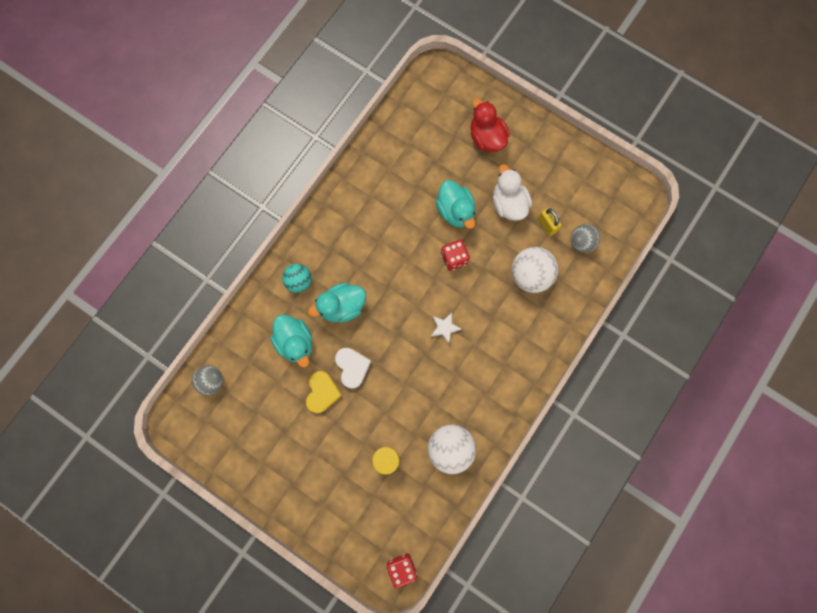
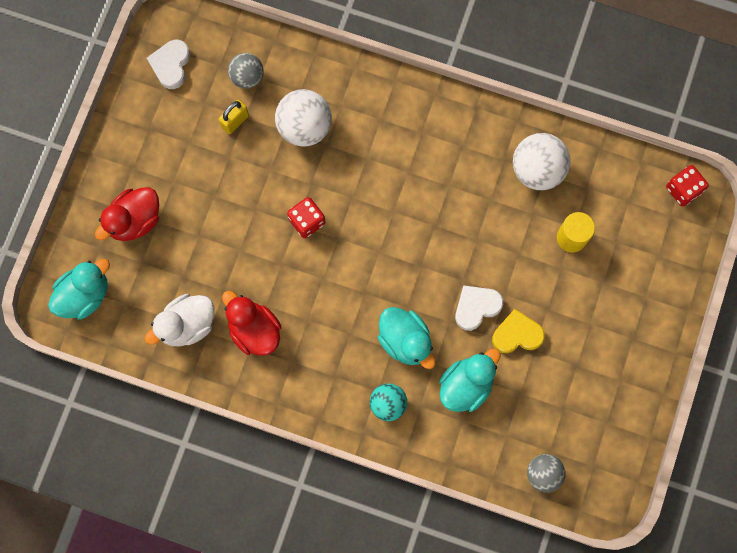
camera: 105 degrees left, 0 degrees up
(381, 201) = (254, 330): none -> red duck
(445, 328) = (397, 211): white star -> none
(455, 211) = (244, 235): turquoise duck -> turquoise duck (84, 295)
(508, 203) = (218, 173): white duck -> white duck (187, 325)
(603, 189) = (171, 65): none -> white heart

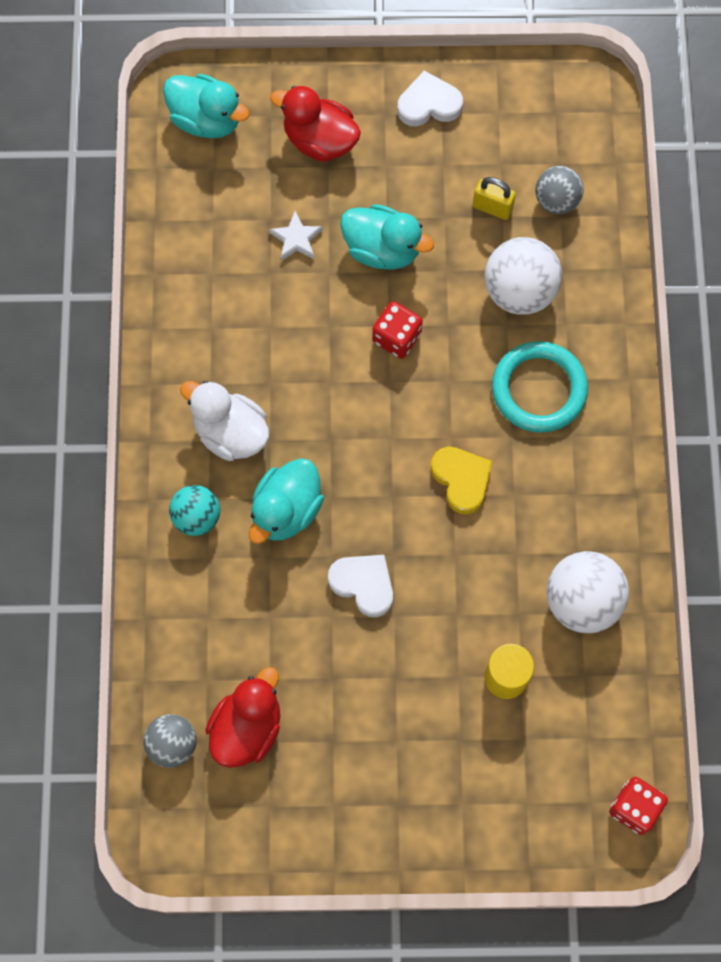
camera: 70 degrees right, 5 degrees down
(171, 65) = (534, 108): white heart -> white heart (429, 104)
(187, 325) = (212, 246): white duck -> white duck (230, 432)
(205, 264) = (296, 239): none -> white star
(254, 330) = (234, 325): red duck -> red duck (247, 727)
(380, 141) = (539, 389): none -> turquoise ring
(466, 385) = (255, 606): turquoise duck -> turquoise duck (382, 249)
(517, 334) = (346, 649): yellow heart -> yellow heart (461, 480)

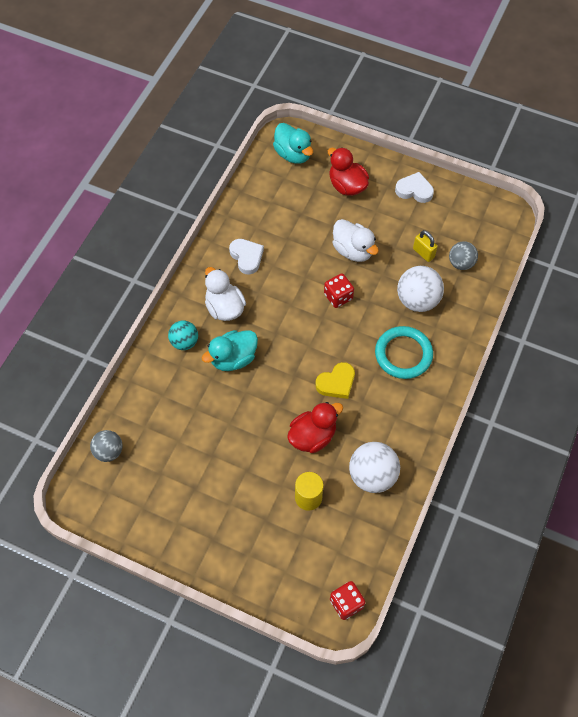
camera: 25 degrees right, 10 degrees down
(247, 727) = (153, 460): red duck -> red duck (312, 436)
(296, 239) = (309, 228): white star -> none
(363, 584) = (254, 414): white heart -> white heart (246, 257)
(382, 249) = (353, 250): turquoise duck -> white duck
(461, 480) = (336, 383): yellow heart -> yellow heart turned 60 degrees clockwise

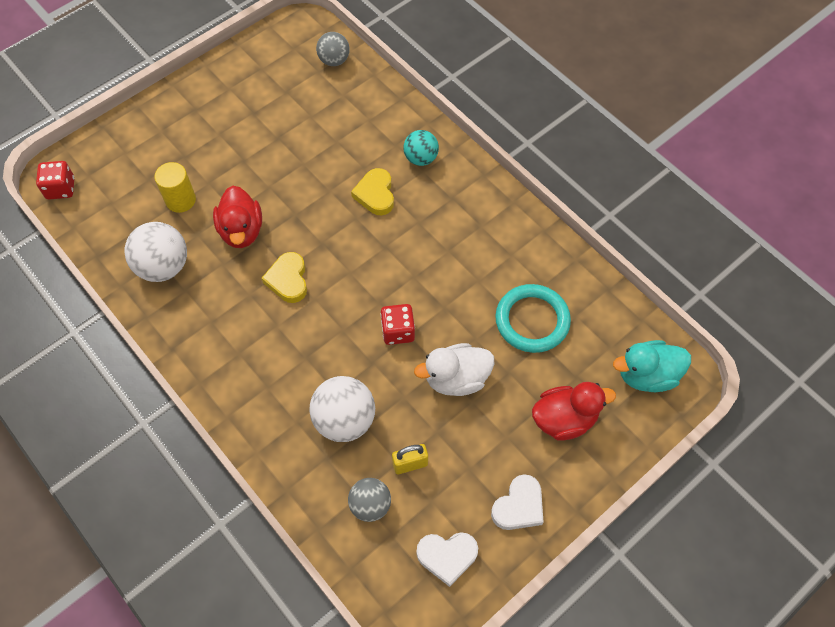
camera: 115 degrees right, 0 degrees up
(224, 308) = (444, 210): white duck -> none
(233, 358) = (375, 194): turquoise duck -> yellow heart
(246, 257) = (503, 257): white heart -> white heart (447, 556)
(403, 354) = (282, 366): turquoise ring -> turquoise ring (532, 320)

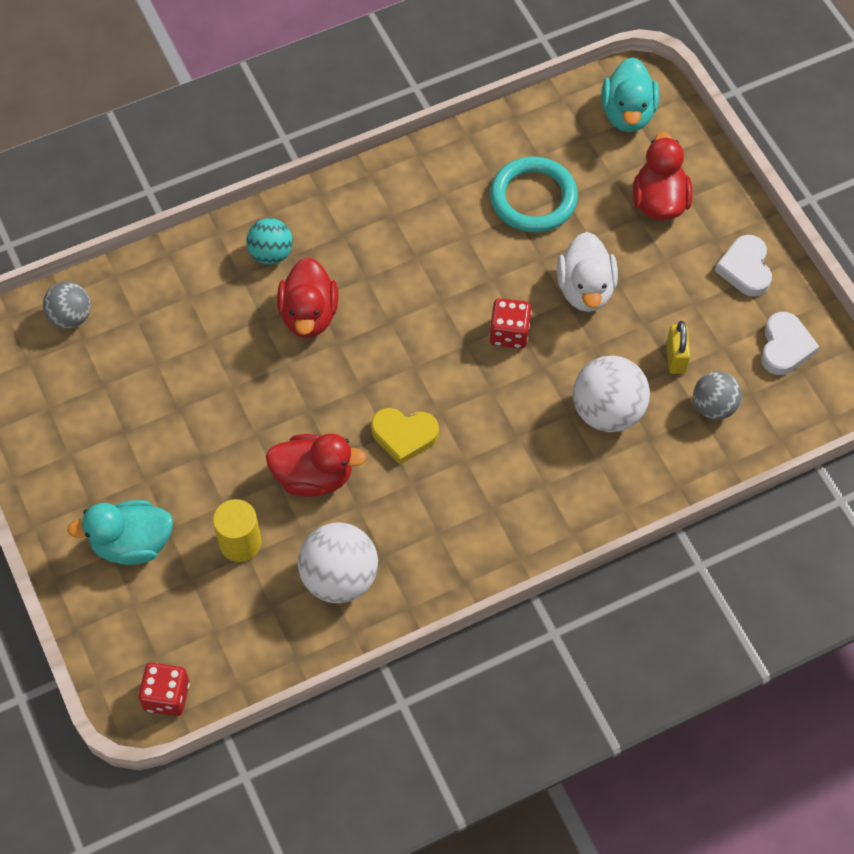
camera: 75 degrees left, 0 degrees up
(169, 140) = (132, 544): none -> turquoise duck
(375, 194) = (309, 315): yellow heart -> red duck
(519, 506) = (745, 269): white heart -> white heart turned 150 degrees counterclockwise

